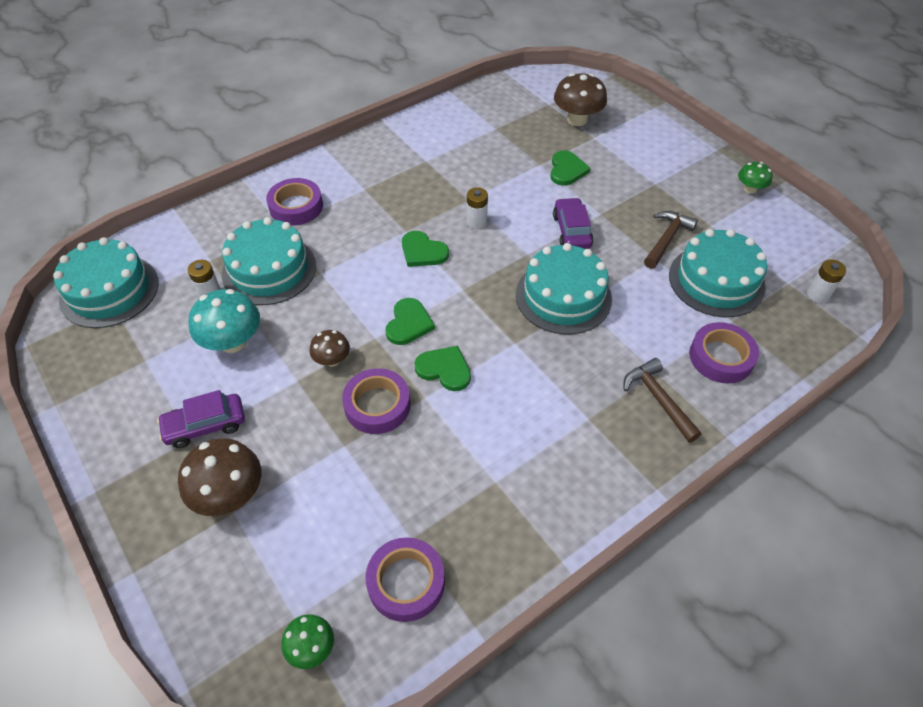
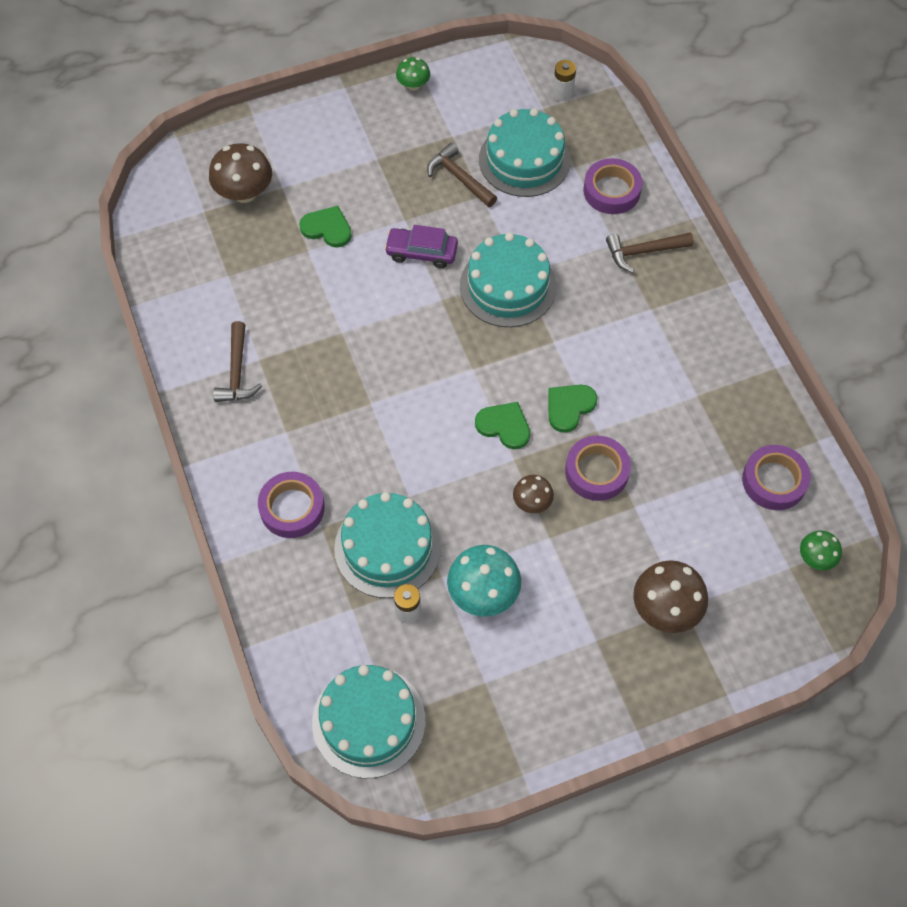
camera: 75 degrees left, 10 degrees up
(205, 425) = (584, 626): purple car -> none
(410, 151) = (237, 371): none -> brown hammer
(423, 251) = (408, 393): green heart -> none
(476, 222) = (380, 333): white battery -> none

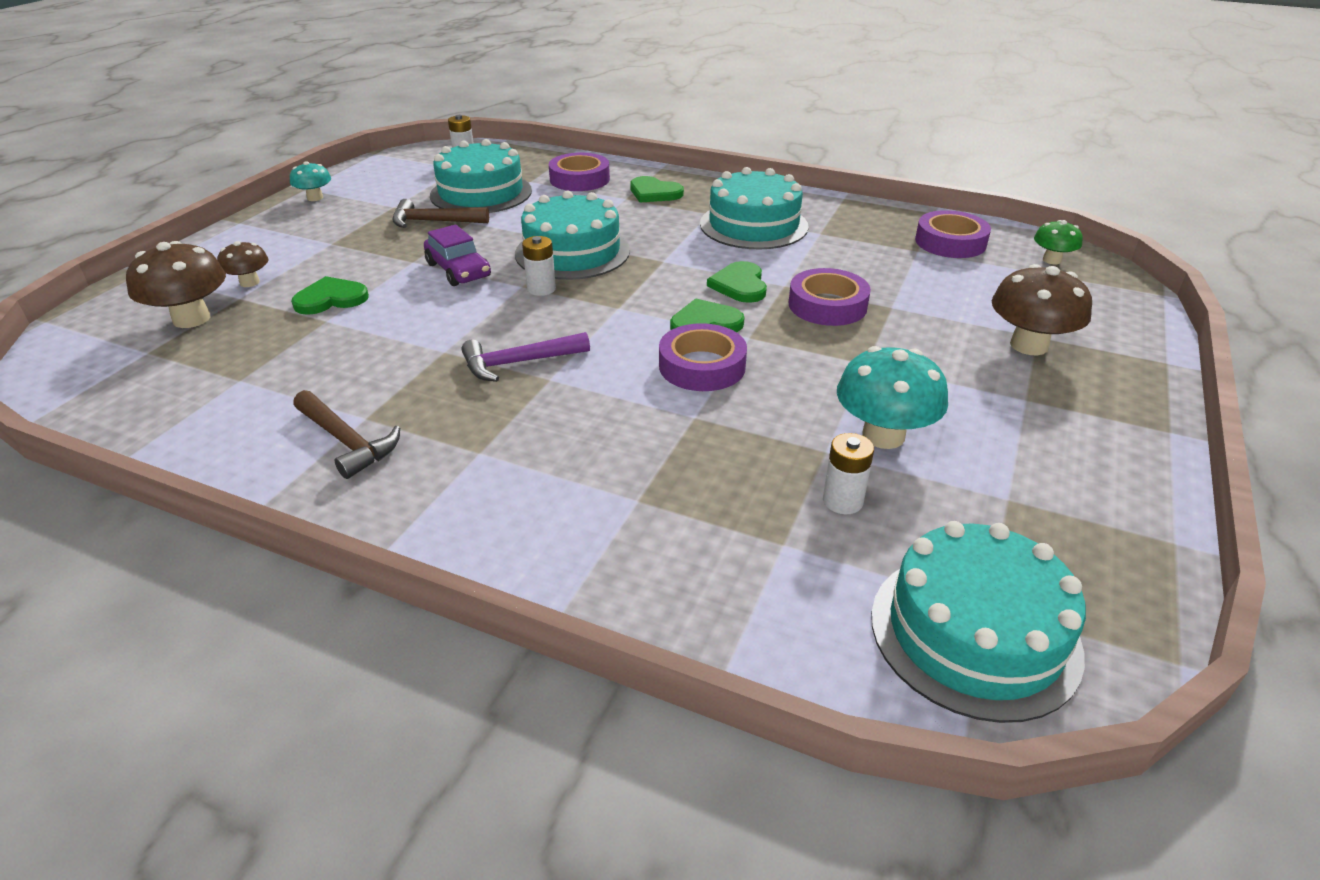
camera: 45 degrees left, 25 degrees down
(292, 508) = (578, 508): purple tape -> purple tape (702, 366)
(369, 375) = (519, 362): none -> purple hammer
(387, 547) = (737, 467): turquoise cake -> turquoise cake (753, 225)
(413, 85) = (315, 198): green mushroom -> turquoise mushroom
(421, 252) = (458, 270): purple car -> purple car turned 90 degrees counterclockwise
(449, 313) = (541, 289): none -> white battery
(532, 502) = (812, 352): brown mushroom -> brown mushroom (249, 282)
(643, 251) = (654, 193): brown hammer -> green heart

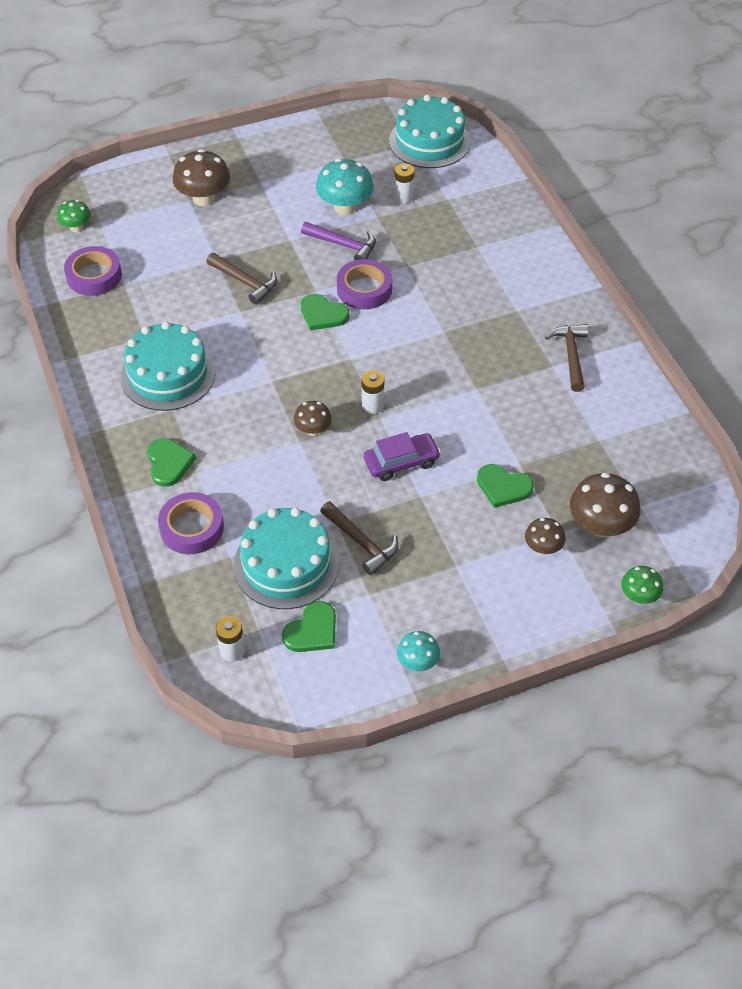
camera: 135 degrees left, 15 degrees up
(116, 295) = (639, 596): none -> green mushroom
(458, 270) = (401, 462): purple car -> purple car turned 60 degrees clockwise
(519, 362) = (447, 352): purple hammer -> purple hammer (343, 245)
(572, 252) = (313, 430): turquoise cake -> brown mushroom
(740, 285) = (263, 328): green heart -> green heart (312, 630)
(827, 305) = (245, 282): purple tape -> brown hammer

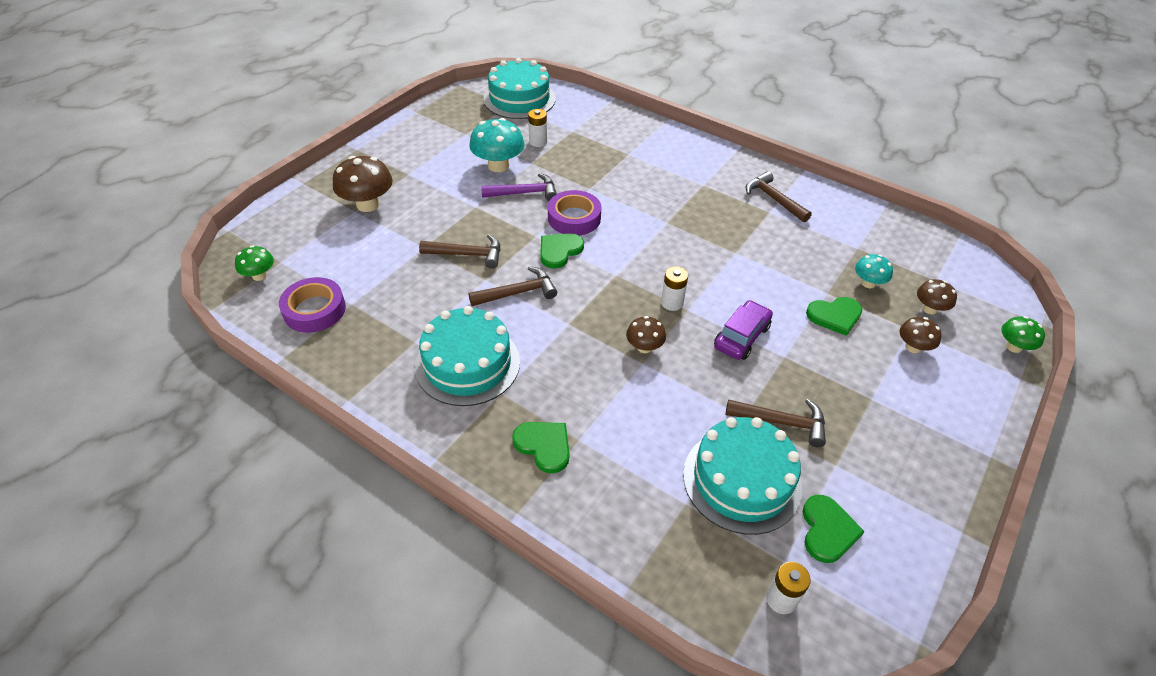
camera: 35 degrees left, 5 degrees down
(192, 528) = (624, 497): purple tape -> none
(255, 335) = (518, 293): none -> brown hammer
(323, 314) = (559, 251): green heart -> green heart turned 135 degrees clockwise
(418, 662) = (937, 502): turquoise mushroom -> turquoise mushroom (868, 283)
(600, 526) = (929, 309): brown mushroom -> brown mushroom, size x0.57

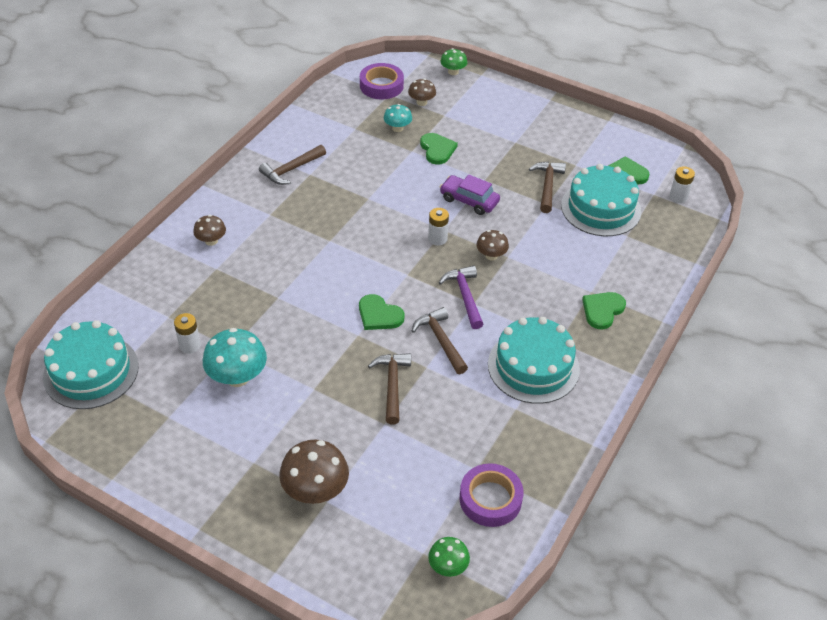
camera: 95 degrees left, 0 degrees up
(524, 193) = (288, 349): purple hammer -> purple hammer (465, 296)
(574, 218) = (328, 307): purple tape -> purple tape (381, 86)
(913, 347) = (462, 116): brown mushroom -> brown mushroom (211, 241)

